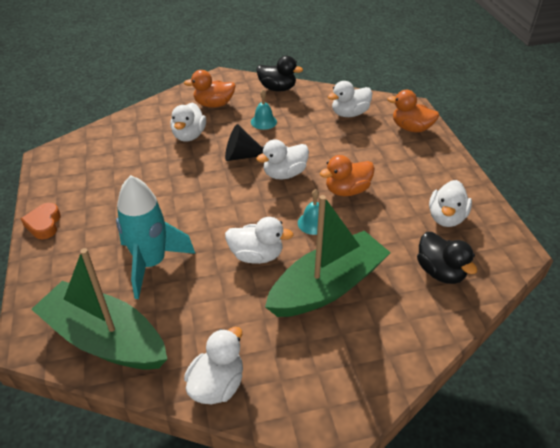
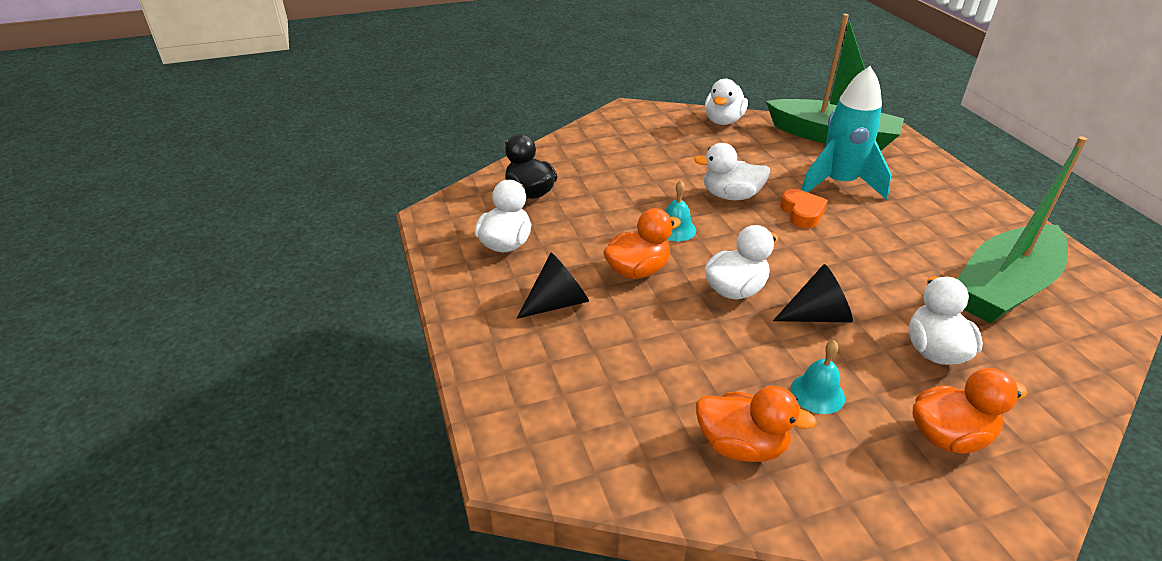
camera: 175 degrees right, 5 degrees down
(44, 224) = (998, 211): orange heart -> orange heart (802, 213)
(277, 88) = (836, 505): black duck -> none
(327, 286) = (648, 176): green boat -> green boat (1004, 288)
(349, 114) = (648, 428): white duck -> none
(400, 172) = (557, 303): none -> black cone
(411, 128) = (523, 395): orange duck -> orange duck (741, 445)

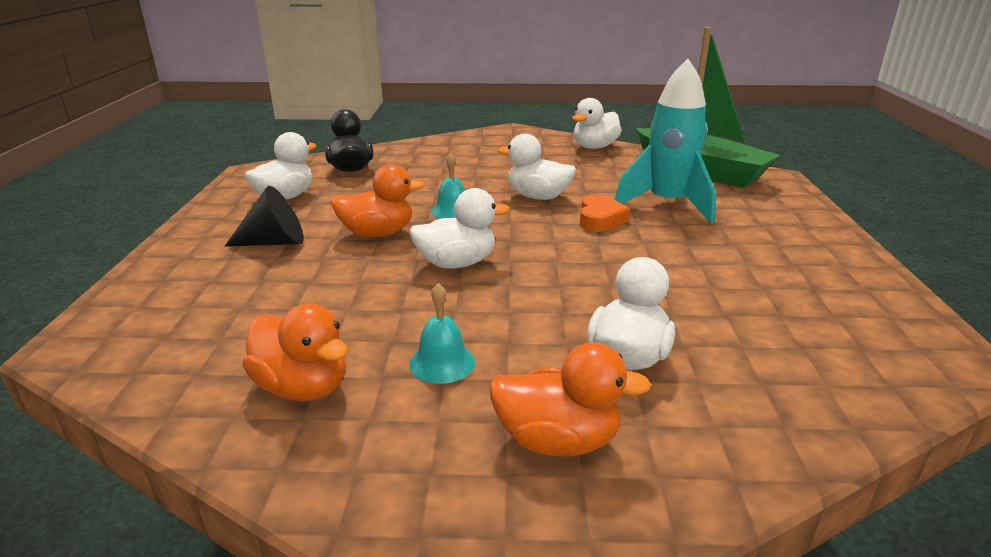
camera: 20 degrees right, 10 degrees down
(817, 316) = (521, 299): black cone -> none
(1004, 288) = (785, 319): green boat -> none

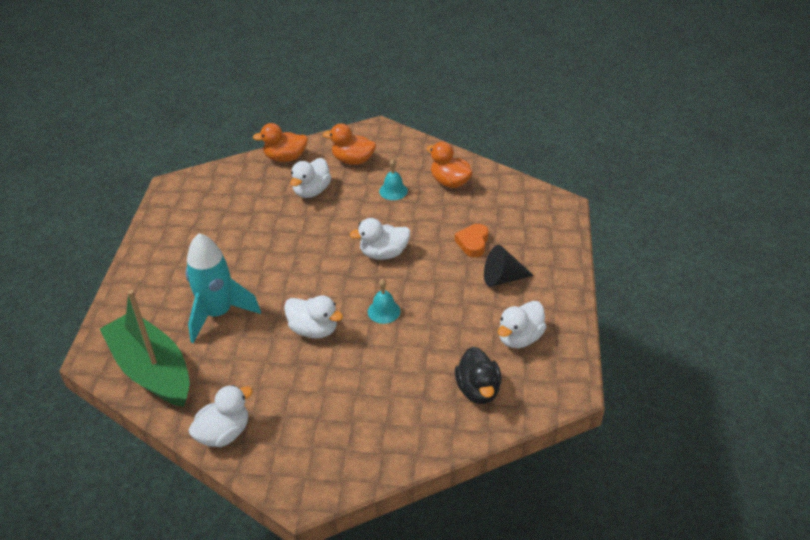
camera: 175 degrees left, 15 degrees up
(378, 233) = (436, 285): orange duck -> orange duck (285, 158)
(600, 219) = (278, 296): orange heart -> orange heart (473, 243)

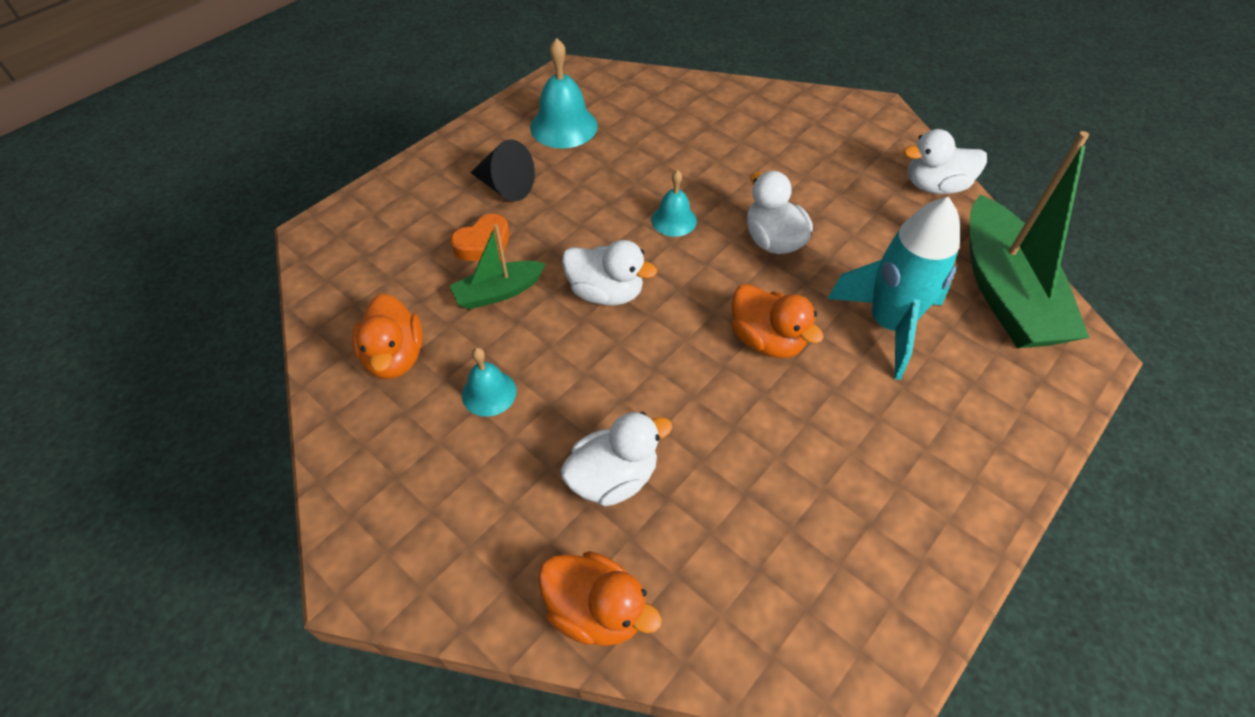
camera: 145 degrees left, 10 degrees up
(353, 160) = (484, 510): orange duck -> orange duck (766, 340)
(437, 227) = (498, 292): none -> green boat
(478, 390) = (652, 107): black duck -> none
(519, 338) = (563, 126): white duck -> turquoise bell

